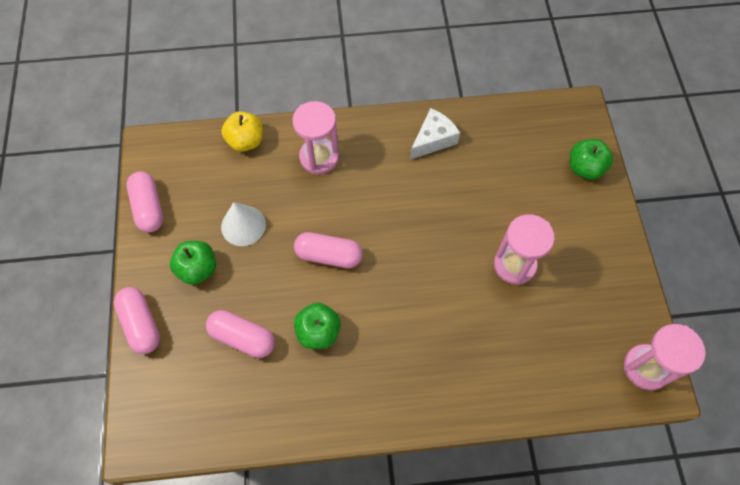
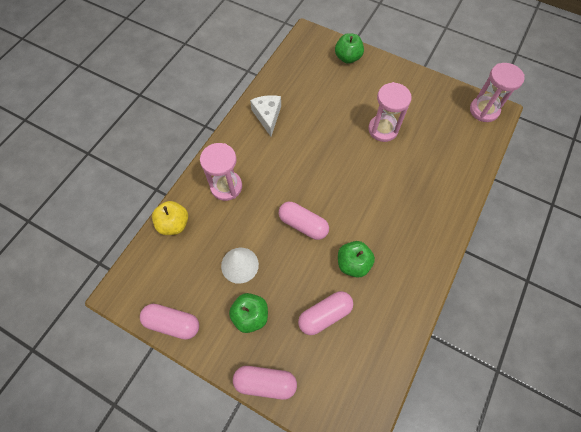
camera: 55 degrees left, 0 degrees up
(329, 255) = (303, 224): pink capsule -> pink capsule turned 75 degrees clockwise

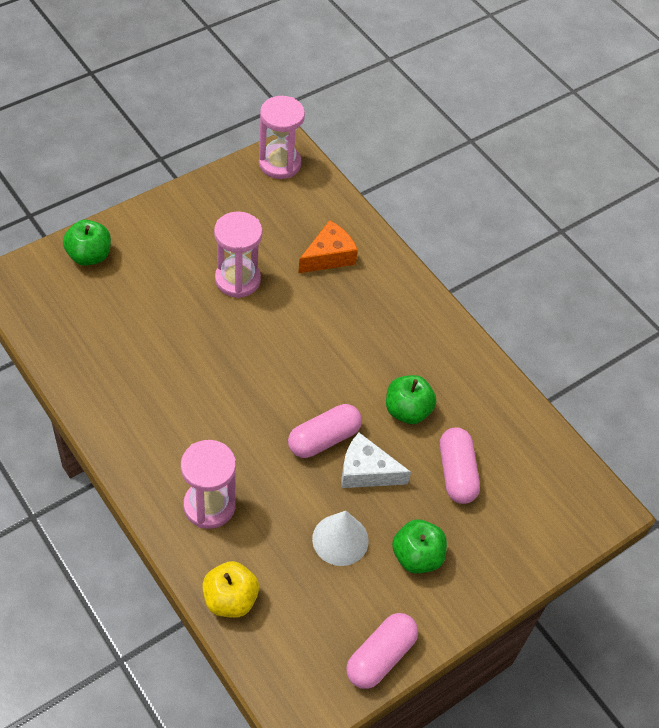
camera: 70 degrees left, 10 degrees down
(265, 383) = (508, 576): pink capsule -> none
(267, 116) = (122, 401): white cheese -> white cheese (366, 471)
(436, 167) = (329, 256): none -> orange cheese

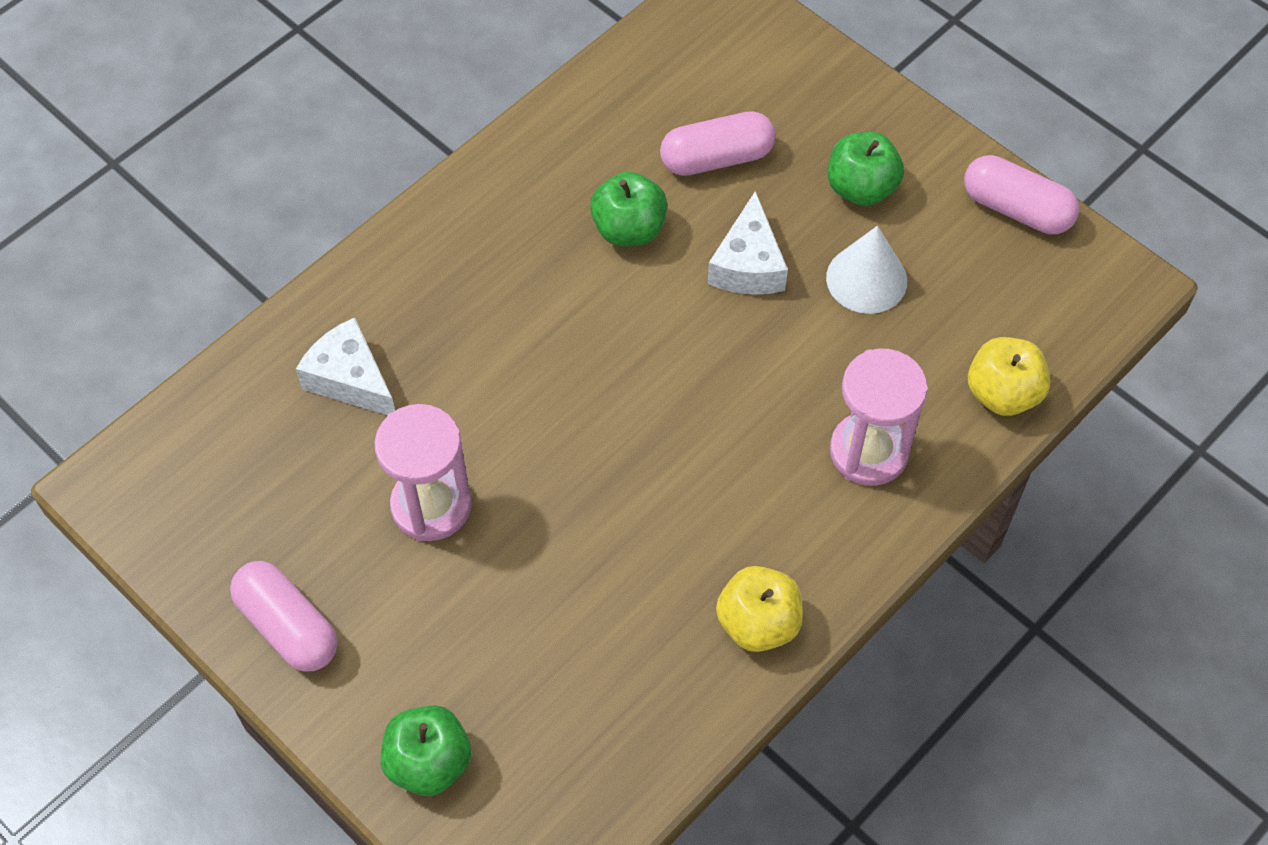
camera: 95 degrees left, 5 degrees up
(114, 418) = (758, 623): none -> yellow apple
(279, 164) = (142, 495): pink hourglass -> none
(323, 439) = (709, 326): pink capsule -> pink capsule (288, 626)
(329, 256) = (350, 379): orange cheese -> white cheese

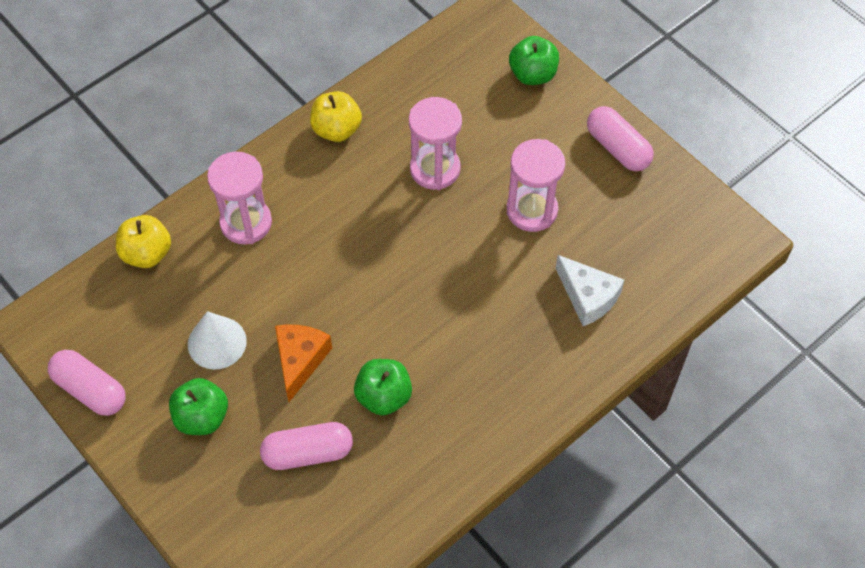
camera: 175 degrees left, 0 degrees up
(588, 564) = (435, 169): none -> pink hourglass
(748, 265) = (300, 360): white cheese -> orange cheese

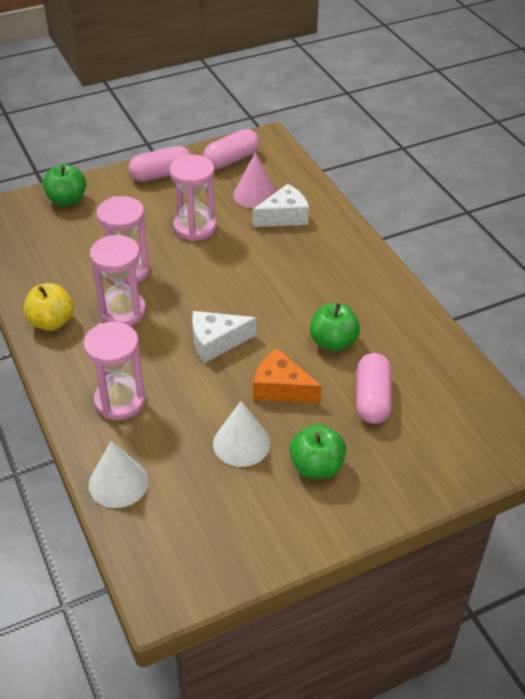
camera: 75 degrees left, 15 degrees down
(90, 390) = (259, 553): pink capsule -> pink capsule (231, 160)
(147, 253) = (118, 483): yellow apple -> white cone
(350, 283) = (216, 342): none -> white cheese
(371, 185) = (122, 311): none -> pink hourglass
(619, 255) = (255, 194): none -> pink cone

